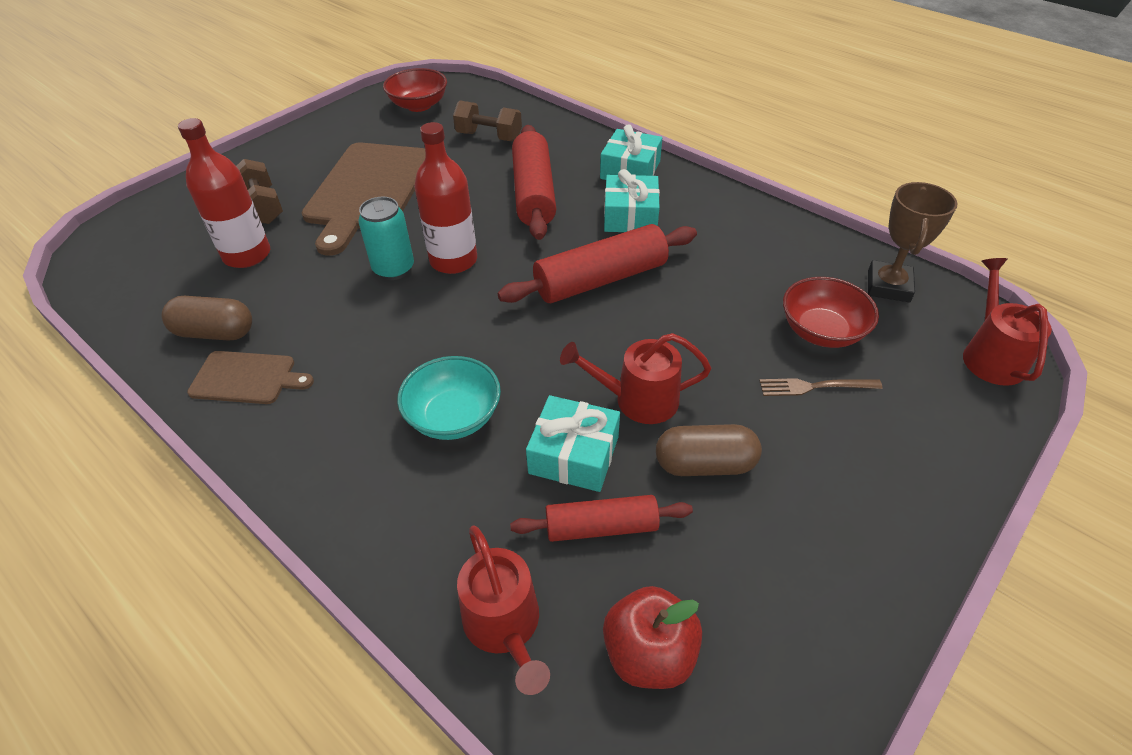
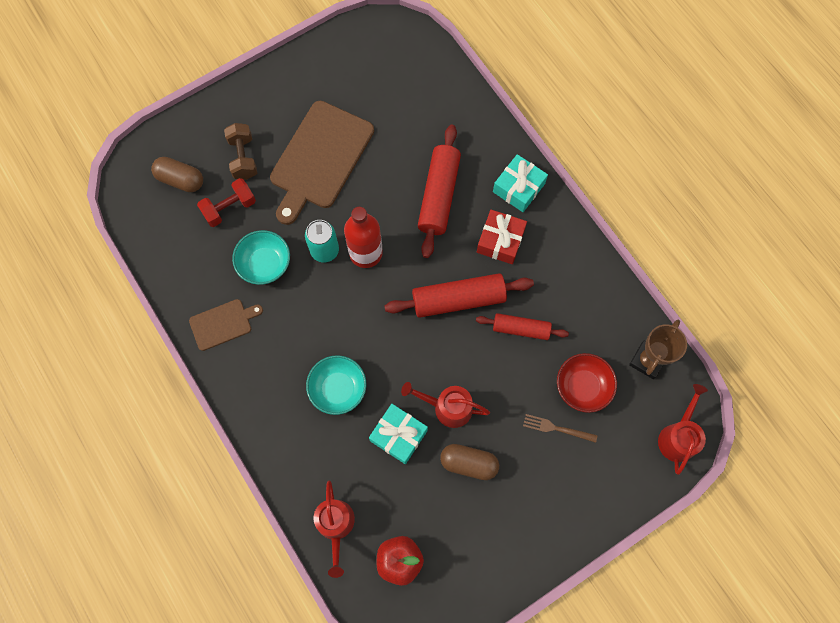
camera: 15 degrees right, 25 degrees up
(215, 333) = (206, 279): brown capsule -> brown capsule (180, 180)
(247, 255) = (229, 208): red bottle -> red dumbbell
(247, 378) = (223, 324): brown cutting board -> brown cutting board turned 45 degrees counterclockwise
(307, 299) = (265, 264): none -> turquoise bowl
(419, 105) = (377, 55): red bowl -> none
(489, 137) = (423, 115): brown dumbbell -> none
(601, 527) = (399, 485): red rolling pin -> red rolling pin (521, 329)
(630, 216) = (500, 241): turquoise gift -> red gift

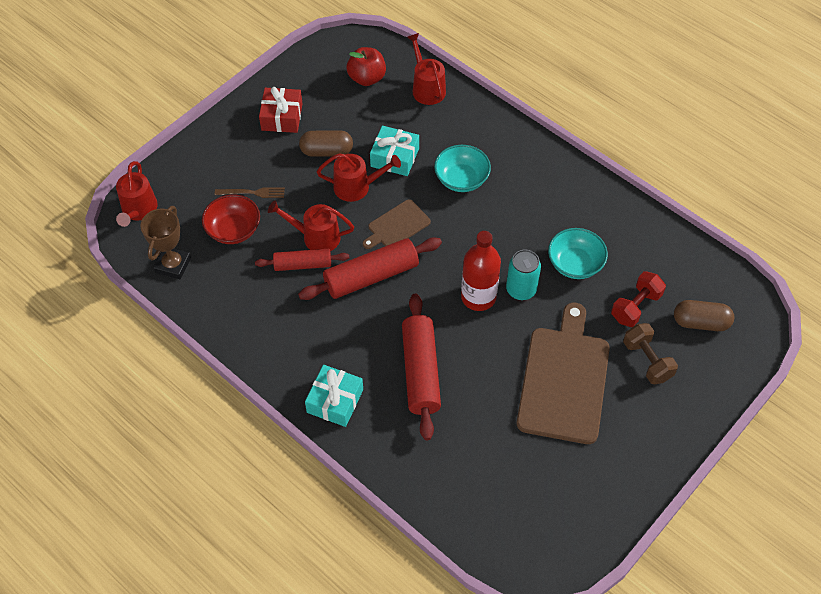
camera: 165 degrees right, 15 degrees down
(223, 324) = (590, 205): brown cutting board -> brown cutting board (397, 226)
(500, 241) = (342, 341): red gift -> red gift (282, 117)
(502, 357) = (316, 237): none -> red watering can

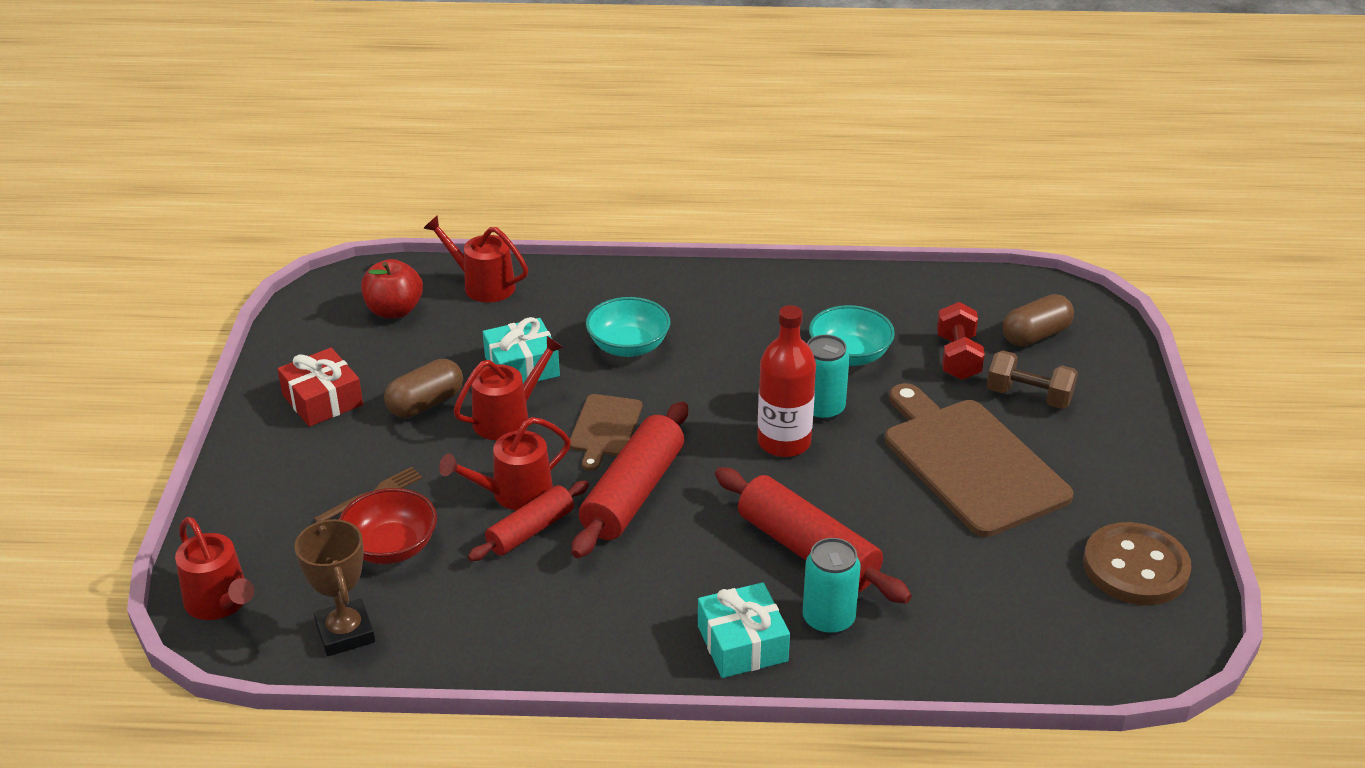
camera: 40 degrees left, 20 degrees down
(388, 418) = (828, 620): none -> turquoise can
(579, 508) = (1135, 567): none -> brown button

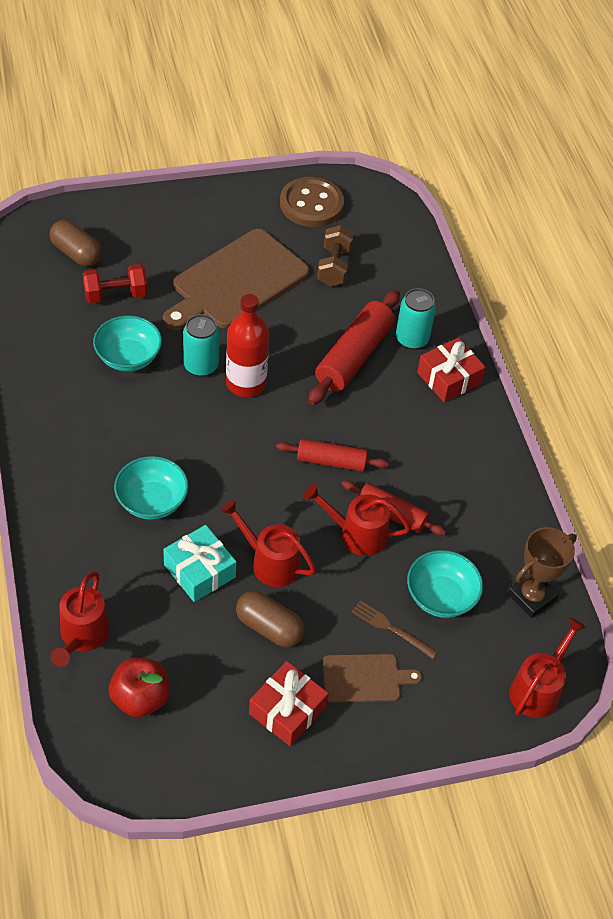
camera: 110 degrees left, 15 degrees up
(391, 547) = (441, 596): red bowl -> turquoise bowl
(514, 494) = (357, 534): red watering can -> red watering can turned 150 degrees clockwise
(604, 428) = (263, 494): brown cutting board -> brown cutting board (365, 678)
(633, 493) = (331, 461): red rolling pin -> red rolling pin, size x0.62
(742, 643) = (449, 378): turquoise gift -> red gift
(1029, 397) = (153, 255): brown dumbbell -> brown dumbbell (334, 267)

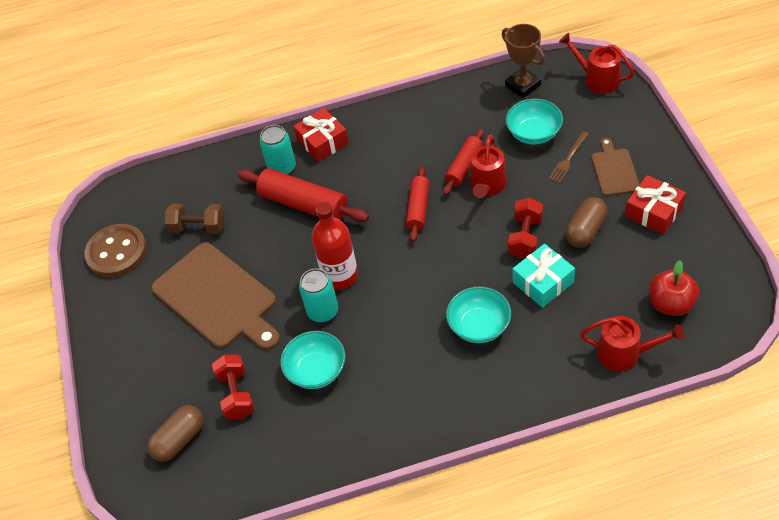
camera: 80 degrees left, 0 degrees up
(270, 562) = (525, 237): red watering can -> red dumbbell

